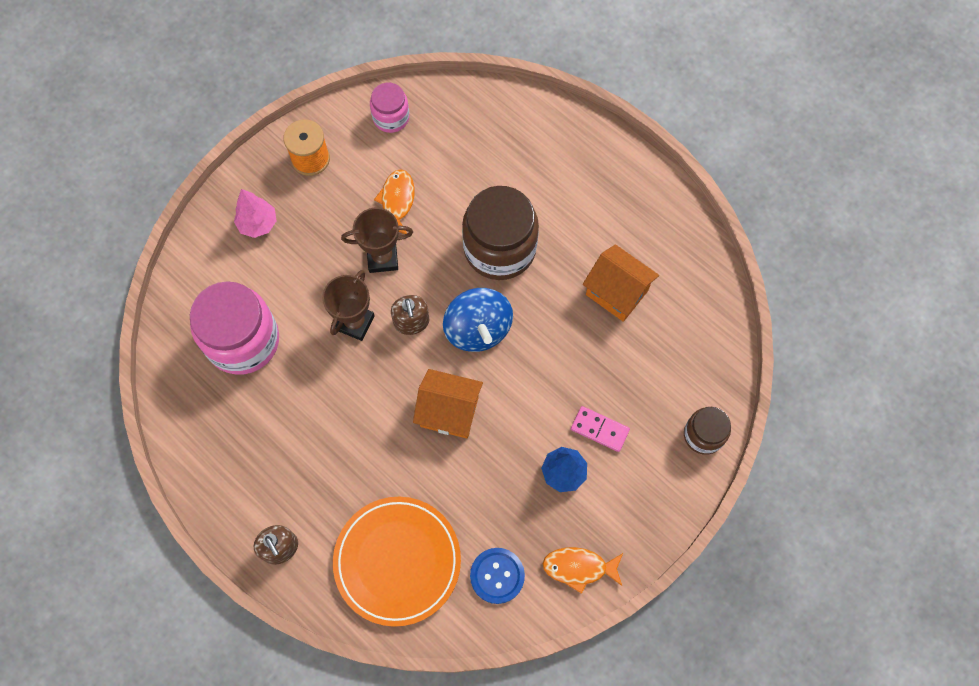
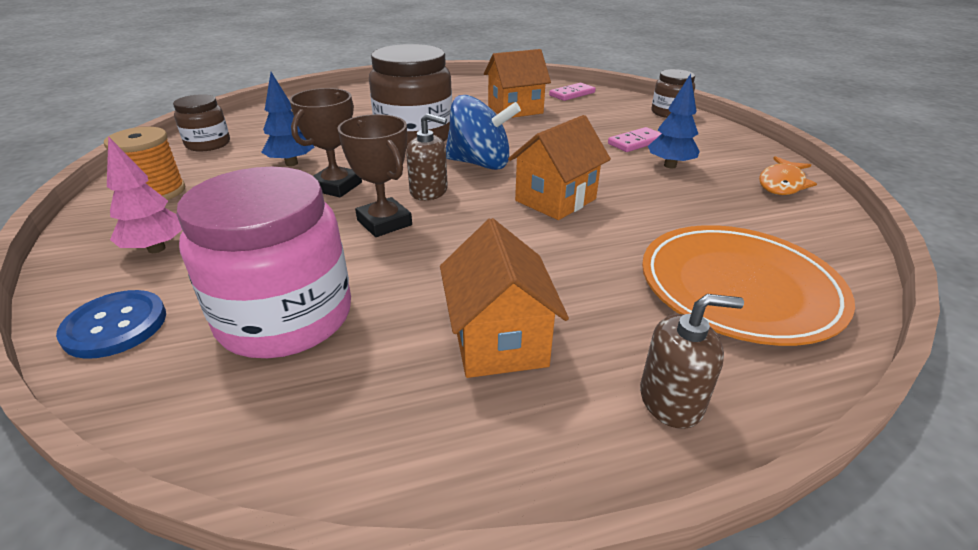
camera: 60 degrees left, 35 degrees down
(280, 452) = (499, 341): none -> orange house
(391, 117) = (208, 144): pink jar -> brown jar
(397, 201) = (291, 163): orange fish -> blue tree
(497, 576) = (780, 226): blue button -> blue button (115, 326)
(700, 322) = (572, 94): none -> pink domino

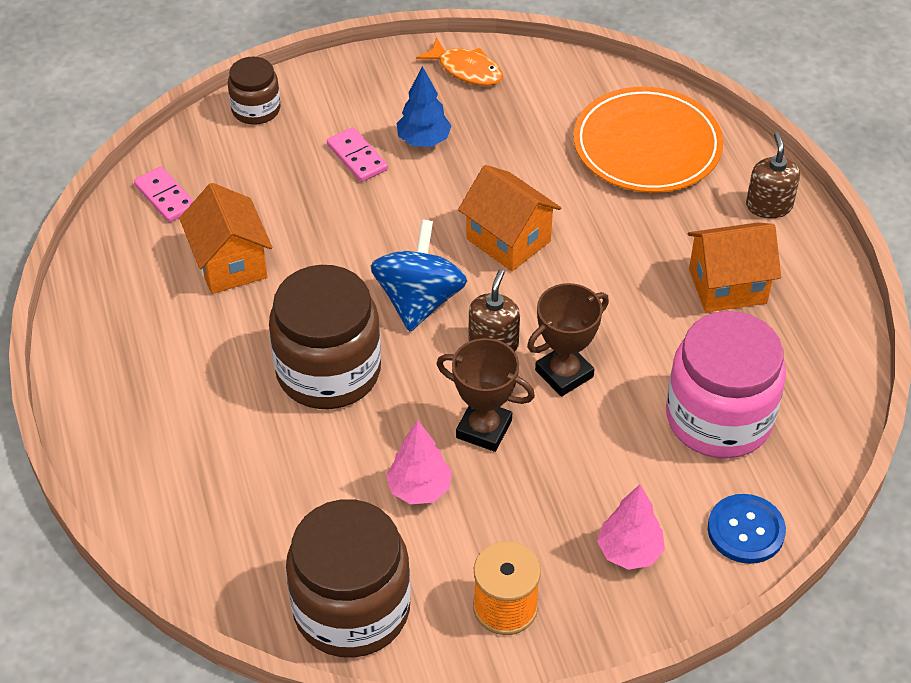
camera: 90 degrees left, 15 degrees up
(208, 144) = (351, 609): brown jar -> brown jar, size x1.87
(291, 163) = (419, 489): blue tree -> pink tree

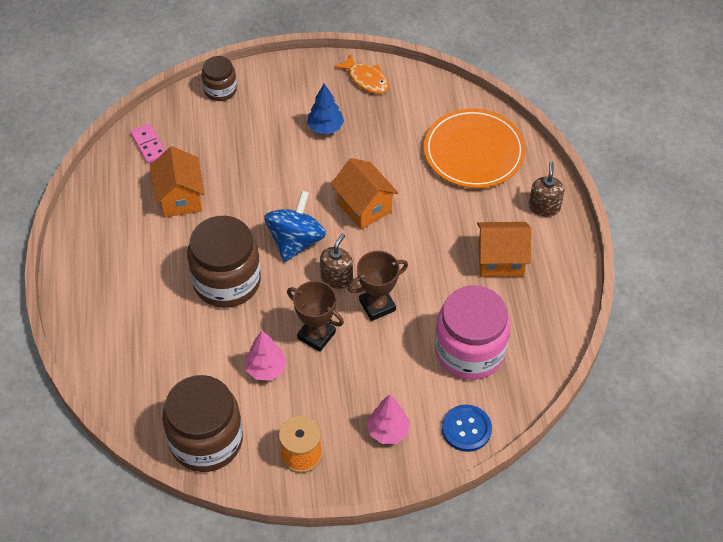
camera: 10 degrees right, 5 degrees up
(357, 157) = (279, 134): pink domino -> none

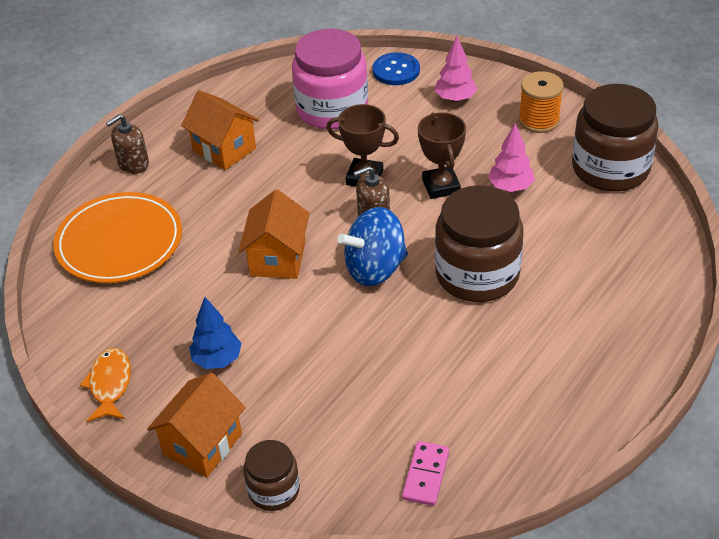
camera: 135 degrees left, 10 degrees down
(180, 198) = (447, 385): orange house -> orange house (202, 444)

